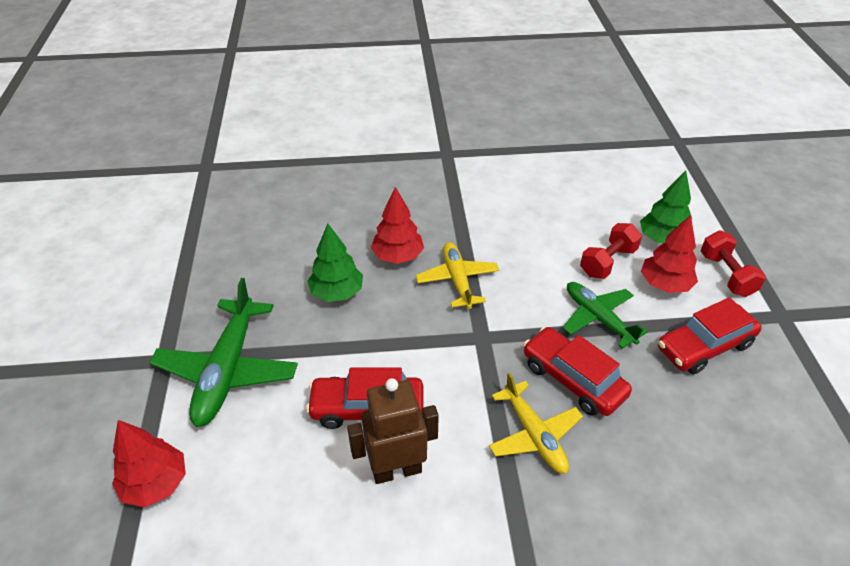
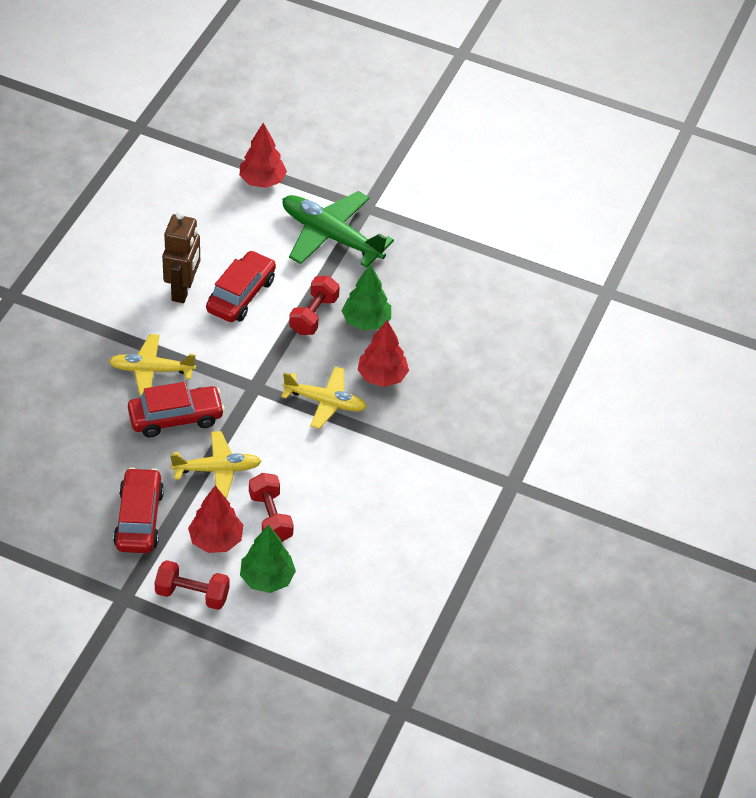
camera: 115 degrees right, 5 degrees up
(355, 334) = (314, 315): none -> red dumbbell
(598, 318) = (217, 469): green plane -> yellow plane

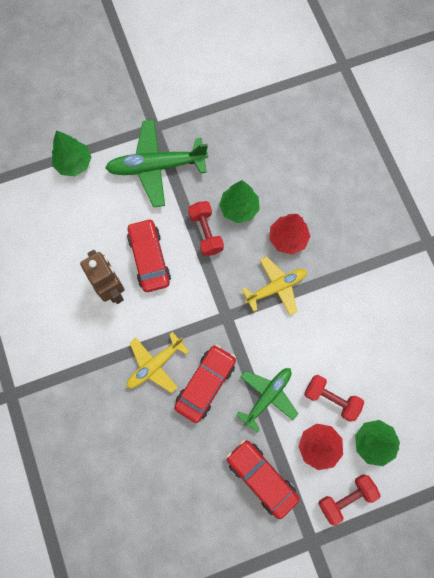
camera: 40 degrees left, 25 degrees up
(217, 469) = (267, 396): yellow plane -> green plane
(262, 181) = (74, 163): red tree -> green tree

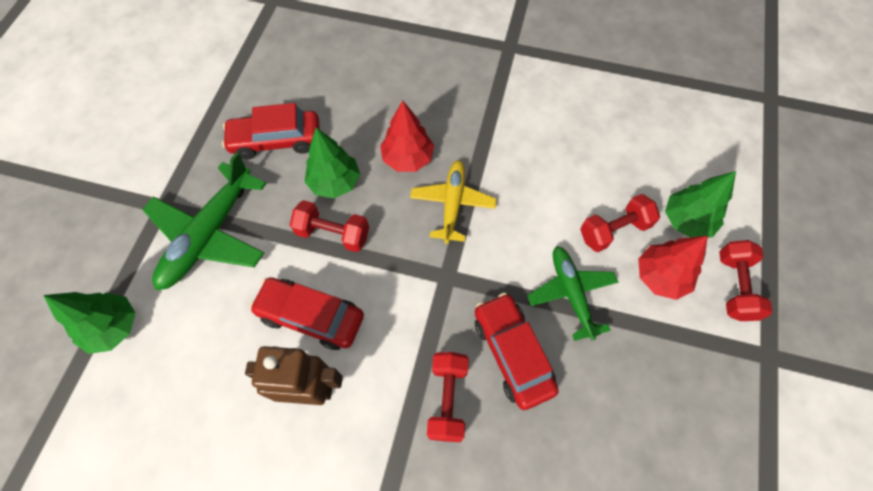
camera: 55 degrees left, 10 degrees down
(155, 365) = (447, 399): yellow plane -> red dumbbell
(261, 477) = (664, 363): red car -> red car (276, 140)

